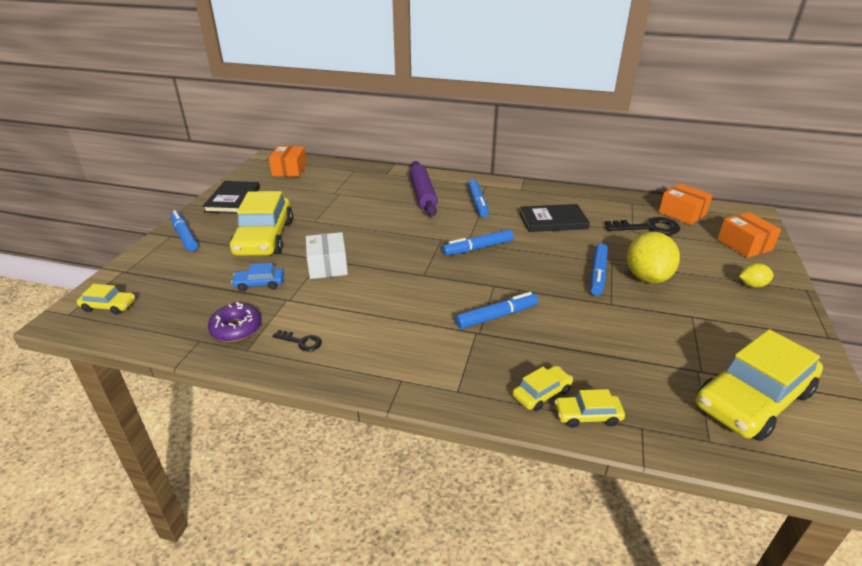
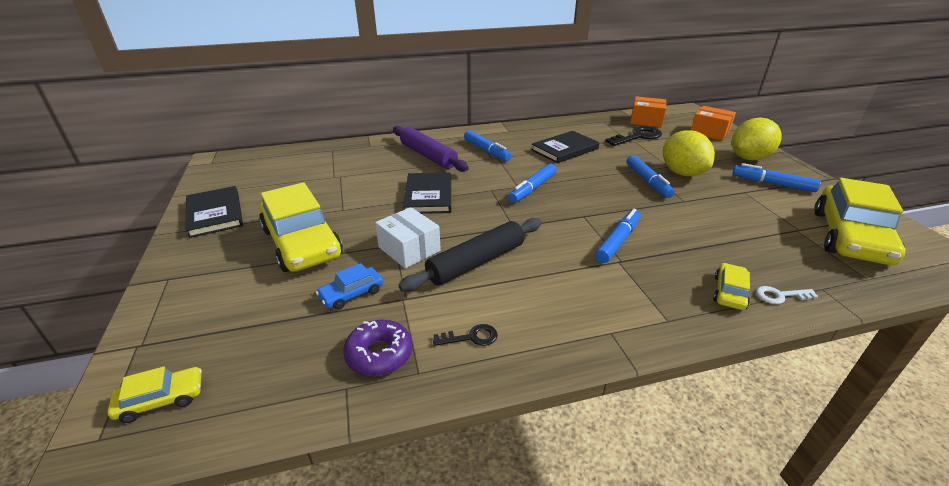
camera: 30 degrees left, 0 degrees up
(185, 236) = (190, 272): blue marker -> blue marker (772, 184)
(289, 170) = (255, 166): orange box -> none
(363, 292) = (476, 262): none -> black rolling pin
(386, 229) = (428, 195): none -> black book
(587, 415) = (780, 296): yellow car -> white key
(752, 285) = (749, 158): yellow lemon -> yellow lemon, size x2.03

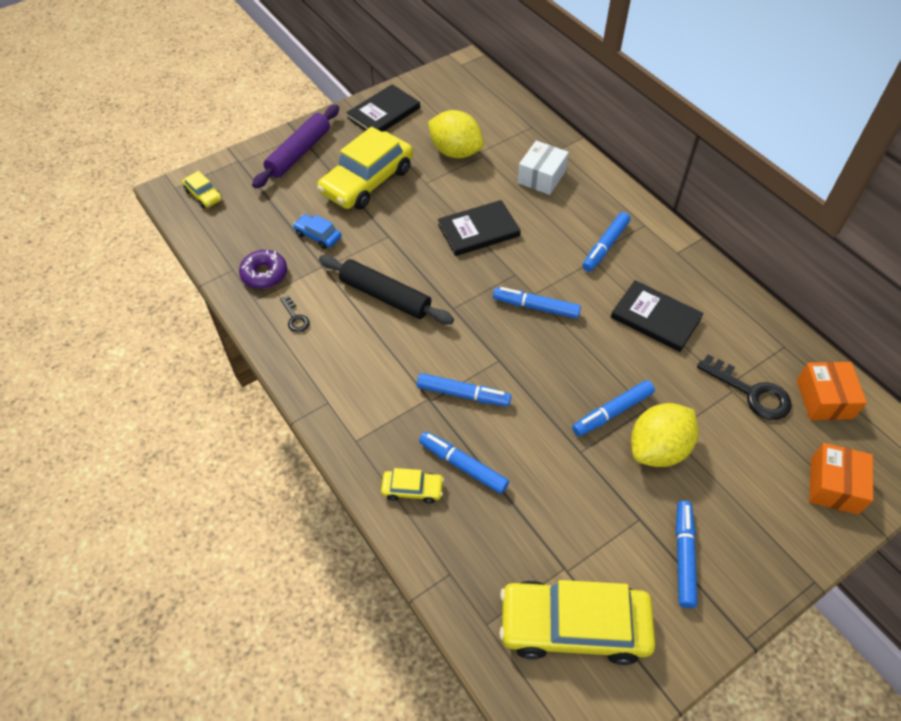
camera: 70 degrees right, 20 degrees up
(409, 249) = (386, 247): white box -> white box (541, 177)
(428, 156) = (562, 202): purple rolling pin -> purple rolling pin (299, 153)
(699, 257) = (463, 465): none -> blue marker
(749, 158) = (759, 534): yellow lemon -> yellow lemon (455, 152)
(780, 296) = (423, 532): white key -> none

